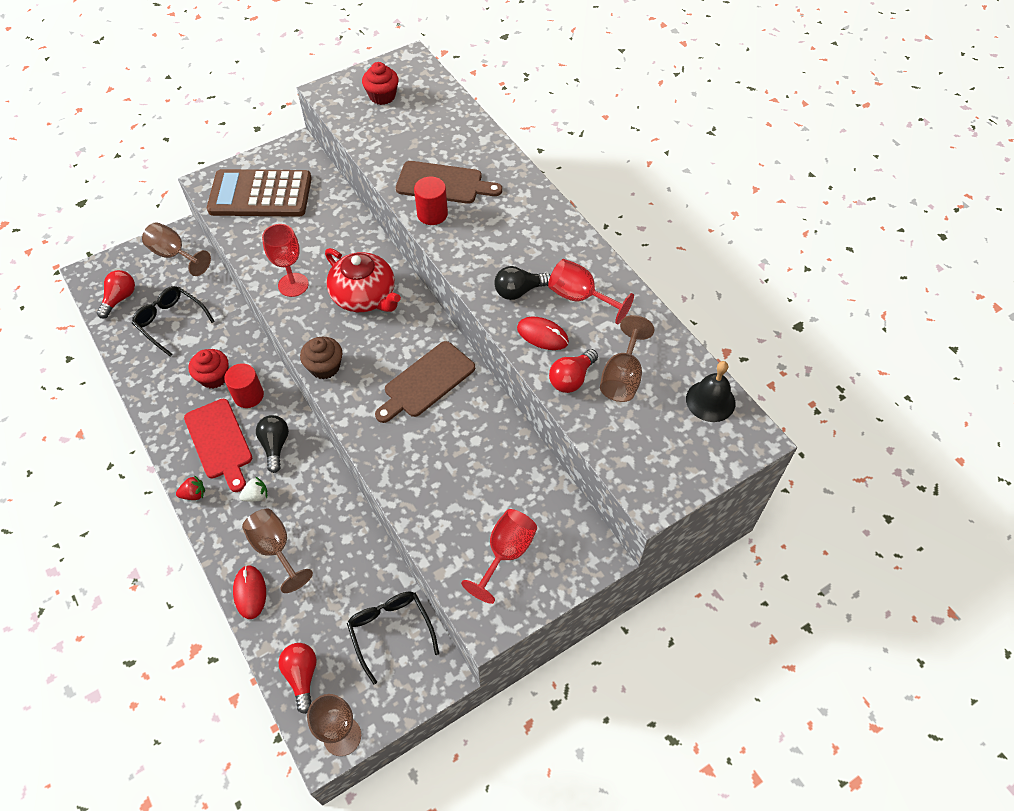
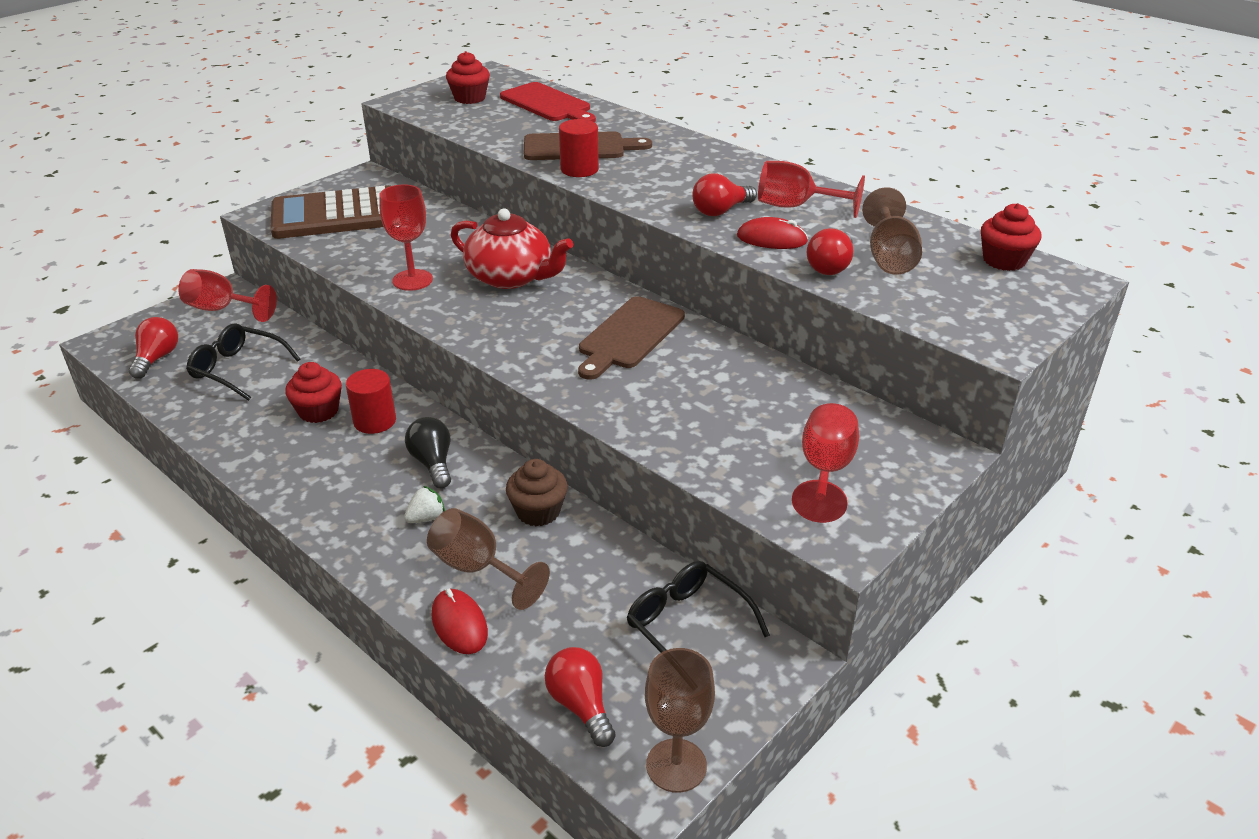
camera: 15 degrees left, 20 degrees down
(174, 255) = (222, 309): brown goblet -> red goblet
(194, 494) = (332, 532): red strawberry -> none
(220, 442) = (351, 472): red cutting board -> red cutting board (548, 104)
(325, 367) = (489, 342): brown cupcake -> brown cupcake (538, 511)
(519, 291) = (720, 211): black light bulb -> red light bulb
(710, 401) = (1004, 260): black bell -> red cupcake

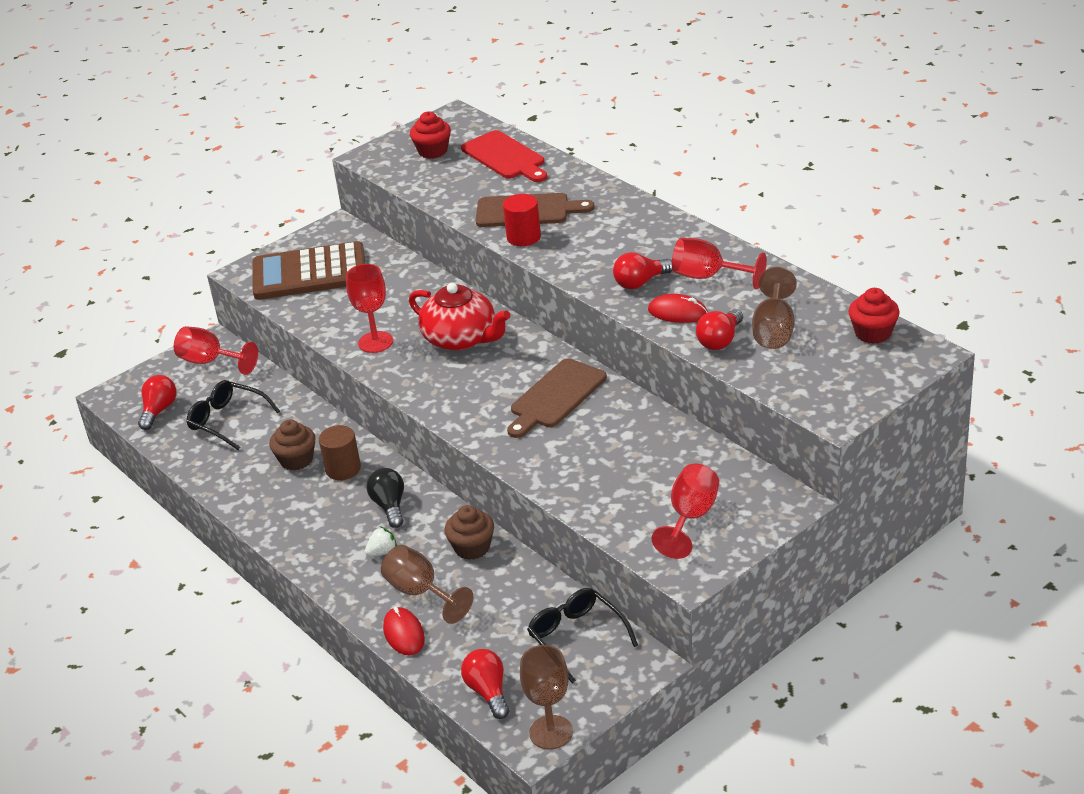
camera: 10 degrees right, 0 degrees up
(318, 411) = (296, 460): red cupcake -> brown cupcake
(375, 421) = (343, 469): red cylinder -> brown cylinder

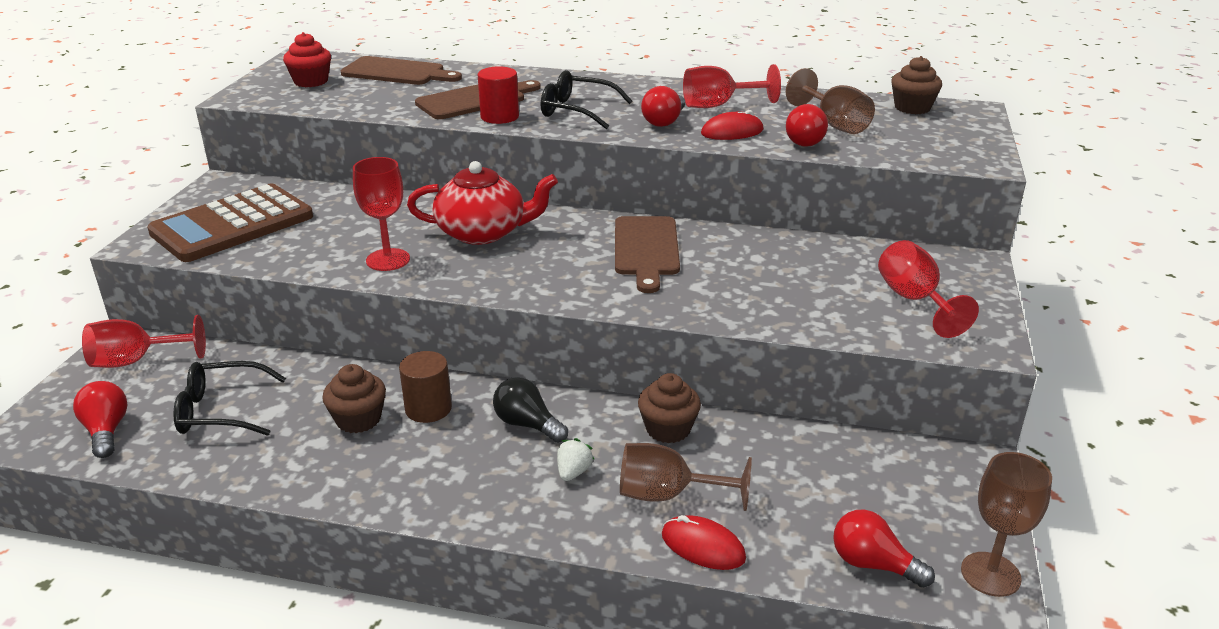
camera: 40 degrees left, 5 degrees down
(505, 157) = (397, 72): red cutting board -> brown cutting board
(576, 637) = (883, 468): black glasses -> black glasses (577, 111)
(873, 333) = (912, 108): red cupcake -> brown cupcake

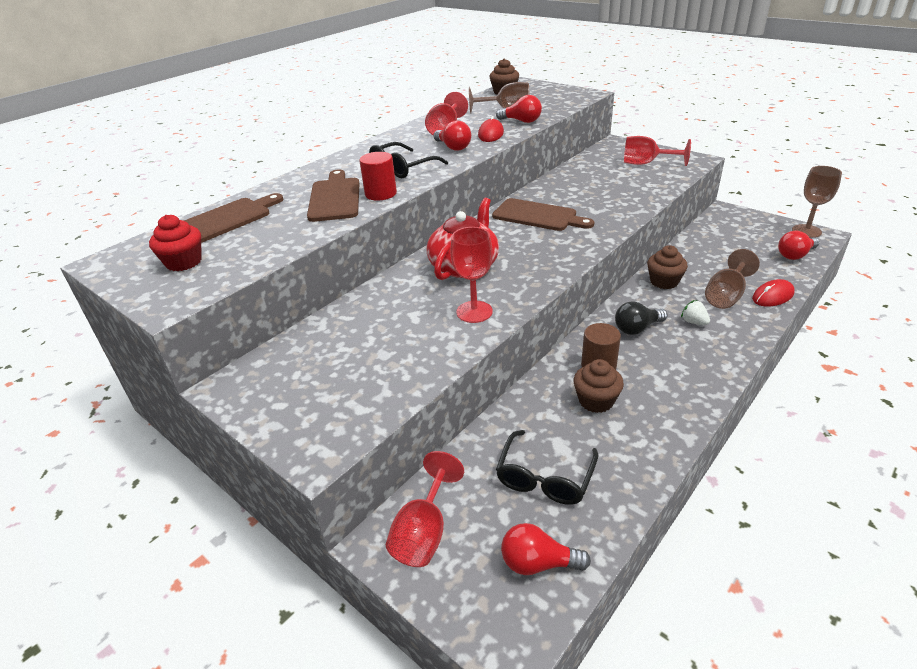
camera: 60 degrees left, 5 degrees up
(232, 225) = (332, 387): brown calculator -> none

